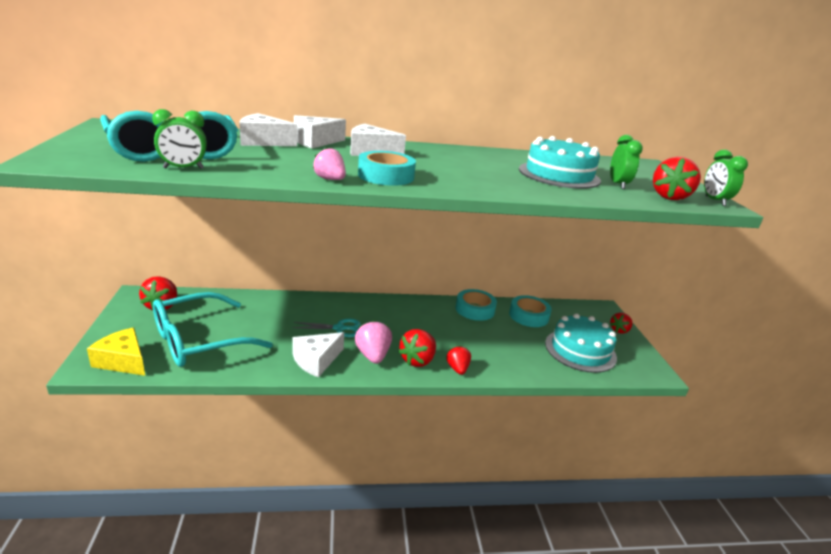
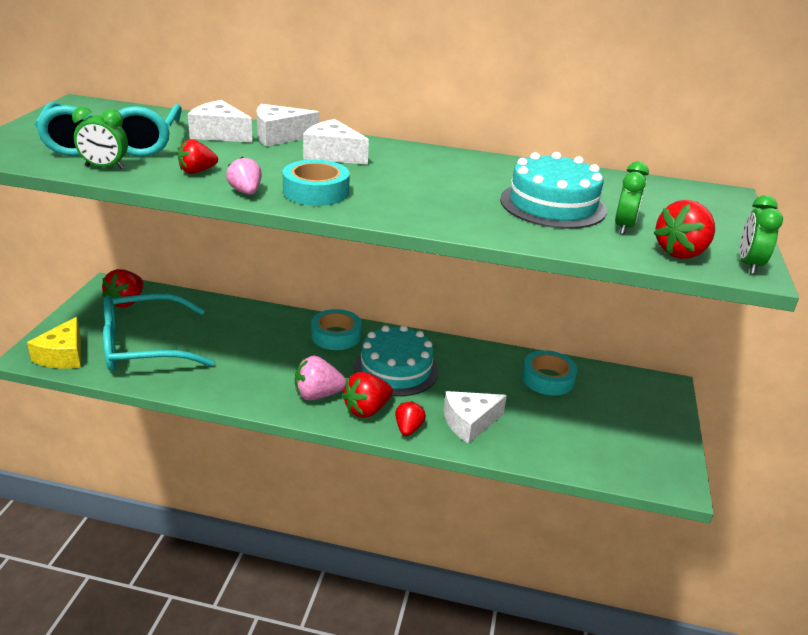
camera: 20 degrees right, 5 degrees up
(123, 361) = (63, 355): yellow cheese -> yellow cheese turned 135 degrees counterclockwise
(316, 360) = (252, 389): white cheese -> white cheese (469, 423)
(339, 328) = (298, 356): turquoise scissors -> none
(373, 356) = (317, 395): pink strawberry -> pink strawberry turned 105 degrees counterclockwise
(475, 309) = (479, 359): turquoise tape -> turquoise tape (336, 335)
(580, 350) = (588, 435): turquoise cake -> turquoise cake (396, 369)
(619, 330) = (667, 419): red strawberry -> red strawberry (197, 171)

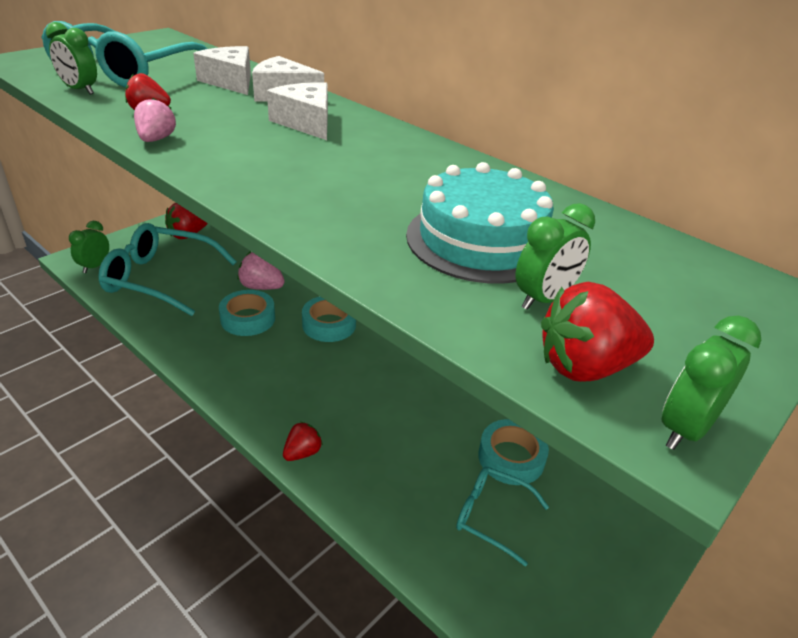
camera: 30 degrees right, 5 degrees up
(63, 355) = (95, 266): yellow cheese -> green clock
(316, 191) = (224, 155): turquoise tape -> turquoise tape (248, 319)
(317, 395) = (253, 379): pink strawberry -> pink strawberry (261, 287)
(367, 410) = (282, 414): red strawberry -> none
(396, 369) = (353, 381): turquoise cake -> none
(469, 423) = (372, 474): white cheese -> none
(567, 417) = (492, 516): none -> turquoise glasses

